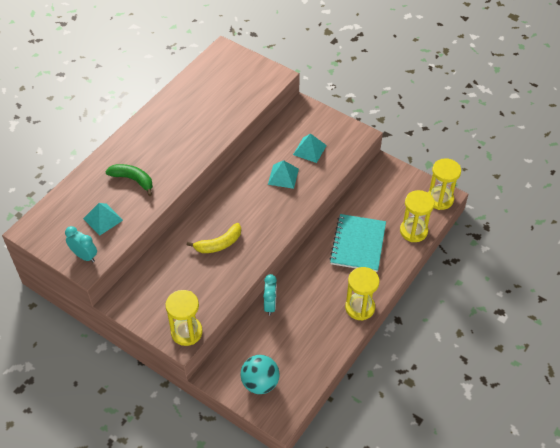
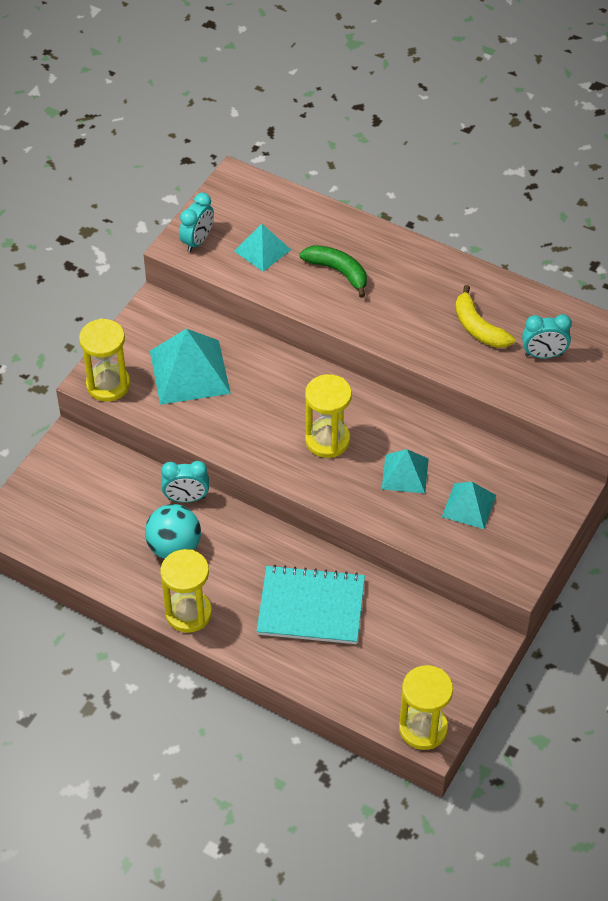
camera: 85 degrees right, 0 degrees up
(133, 180) = (338, 272): green banana -> green banana turned 75 degrees counterclockwise
(183, 283) = (189, 372): none -> turquoise pyramid
(219, 244) = (261, 405): yellow banana -> yellow banana (478, 328)
(222, 91) = (543, 355): none -> turquoise clock
(260, 383) = (57, 496): turquoise ball -> turquoise ball (174, 547)
(413, 231) = (347, 687): yellow hourglass -> yellow hourglass (327, 440)

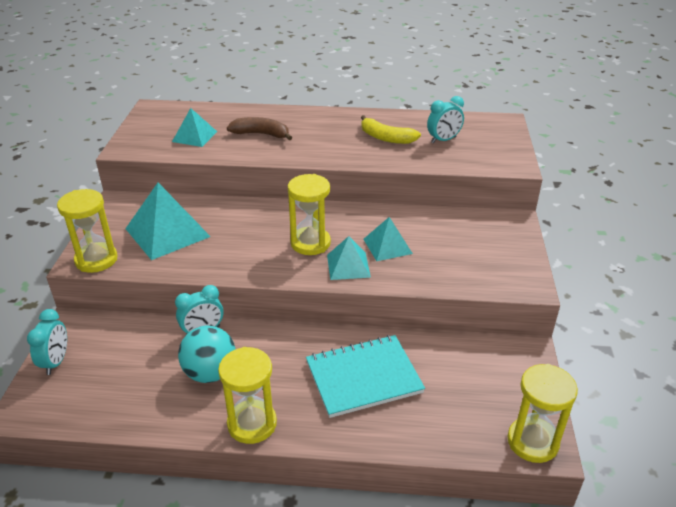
camera: 25 degrees left, 15 degrees down
(197, 241) = (139, 143): turquoise clock -> turquoise clock (56, 362)
(338, 272) = (261, 134): green banana -> brown banana
(469, 506) = (452, 251): turquoise pyramid -> turquoise pyramid (348, 266)

